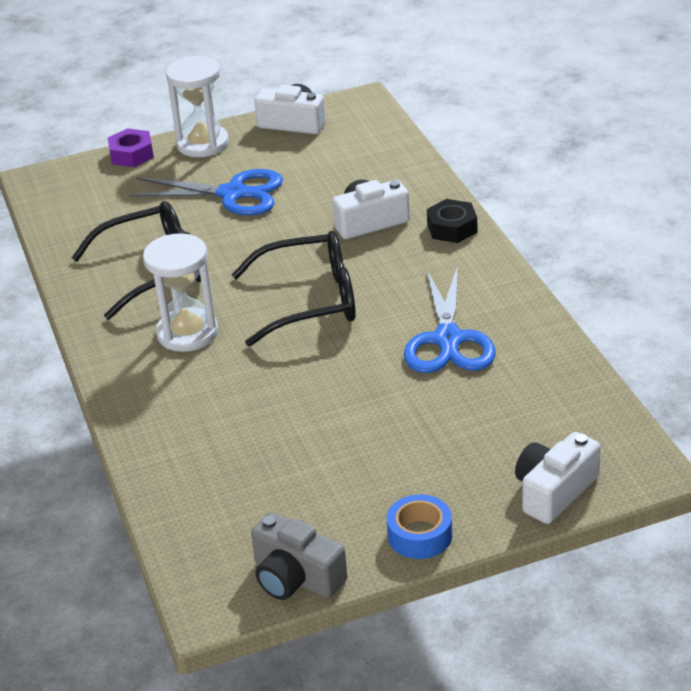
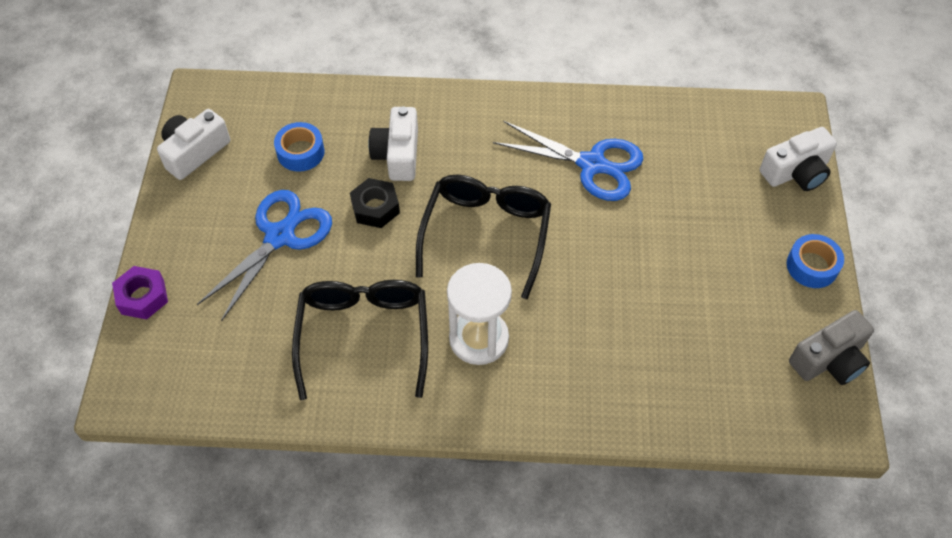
camera: 70 degrees left, 20 degrees up
(202, 144) = (172, 232): white hourglass -> none
(332, 172) = (300, 152): none -> blue tape
(452, 228) = (444, 106): black nut -> black nut (375, 208)
(554, 491) = (796, 172): white camera -> white camera turned 90 degrees counterclockwise

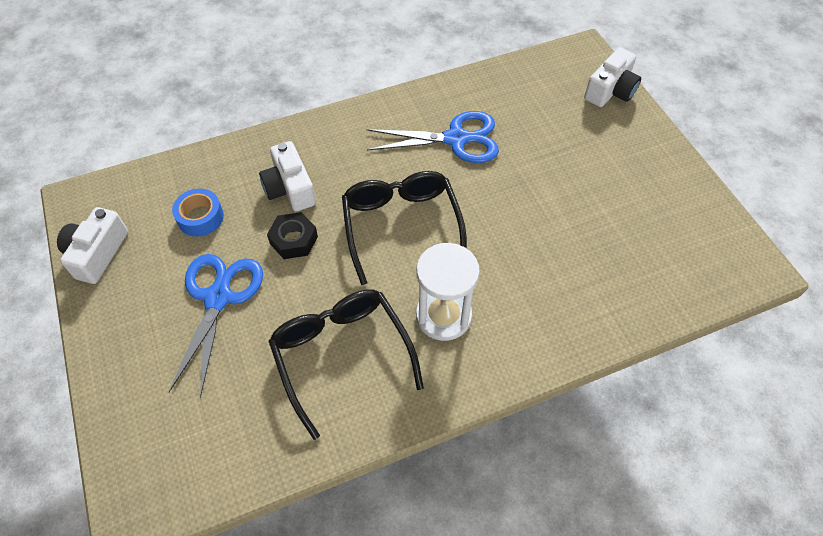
camera: 25 degrees left, 0 degrees up
(142, 297) = (108, 408): purple nut -> none
(812, 266) = (663, 155): blue tape -> none
(829, 360) = (718, 220): grey camera -> none

